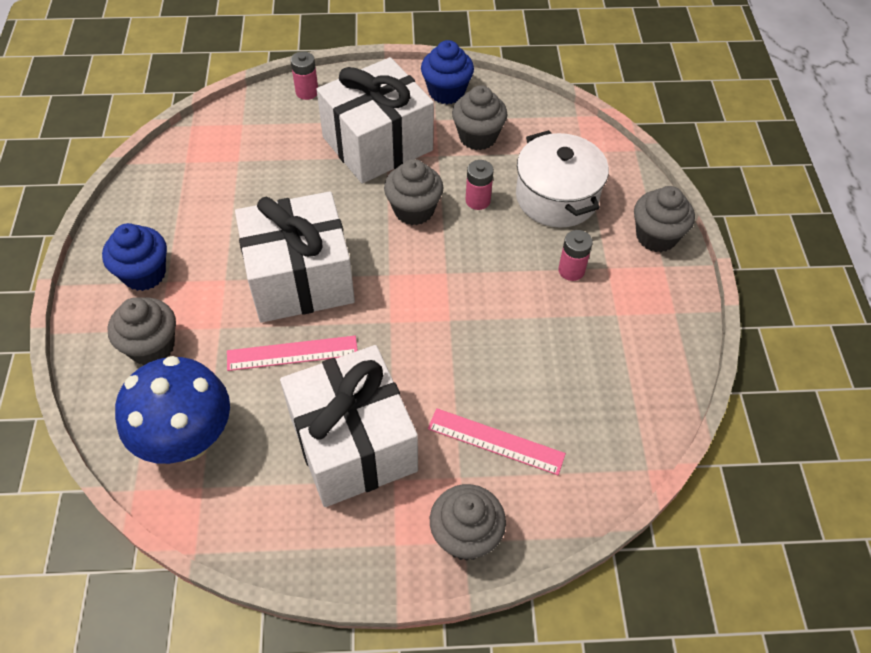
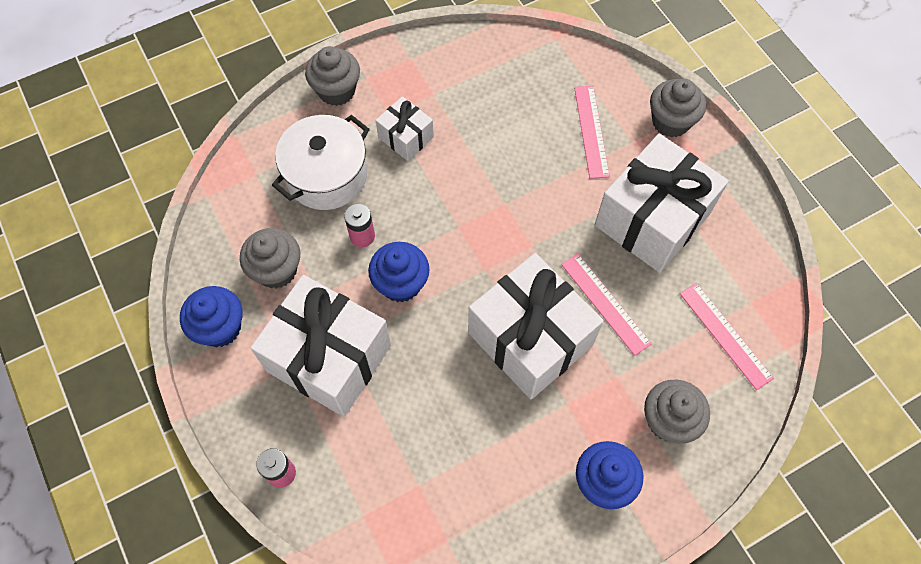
camera: 115 degrees left, 10 degrees up
(188, 440) = (725, 335): blue mushroom -> pink ruler
(414, 210) = (401, 283): grey cupcake -> blue cupcake
(571, 270) = (406, 137): pink battery -> white gift

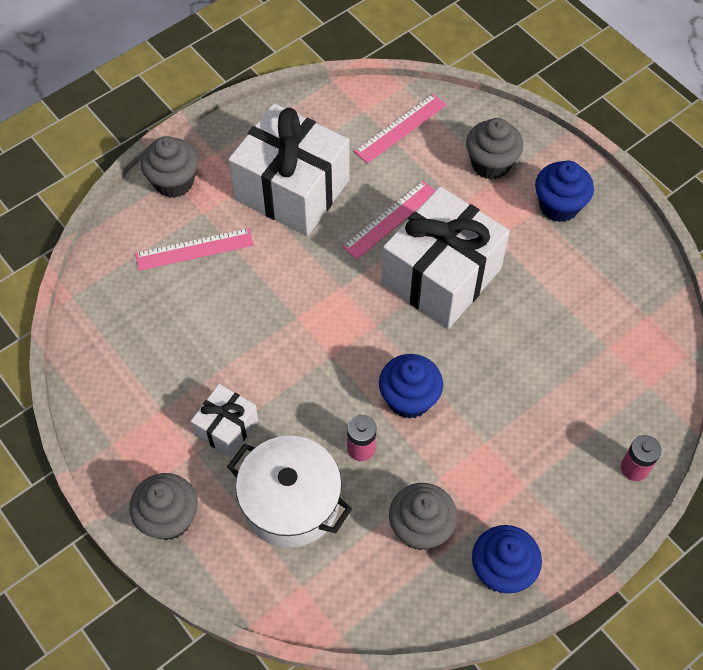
camera: 100 degrees left, 5 degrees down
(329, 358) = (507, 451): white gift -> none

